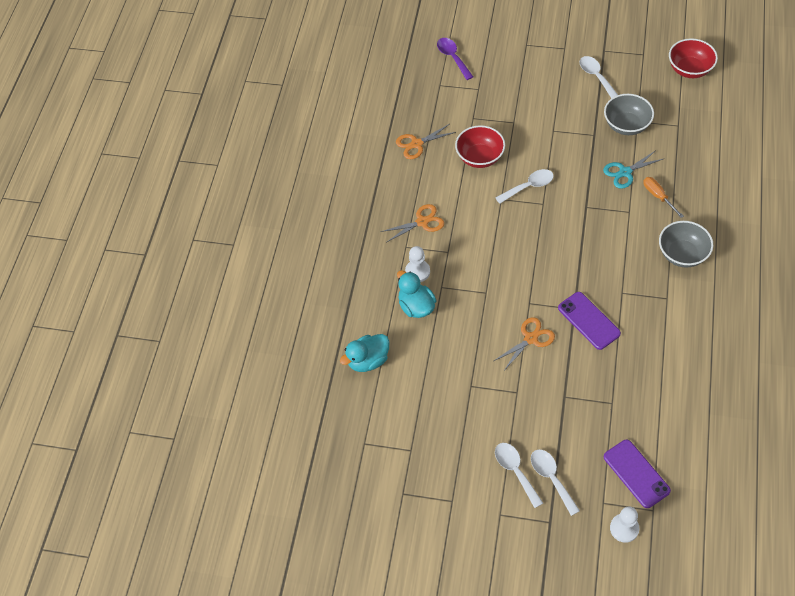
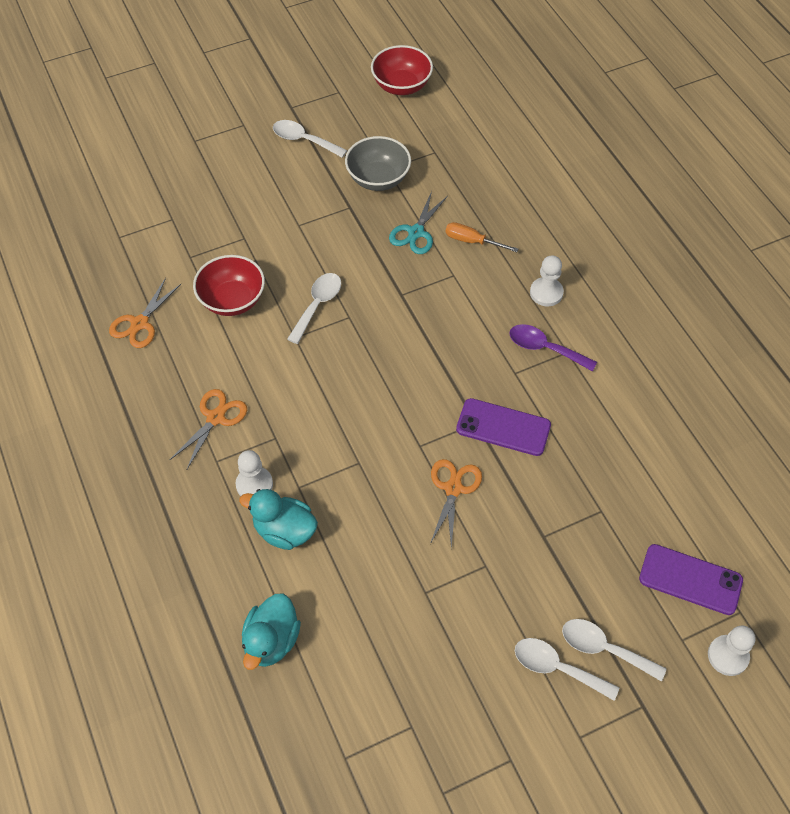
camera: 40 degrees left, 0 degrees up
(452, 57) = (112, 196): purple spoon -> purple spoon (544, 348)
(682, 254) = (546, 293): grey bowl -> white pawn

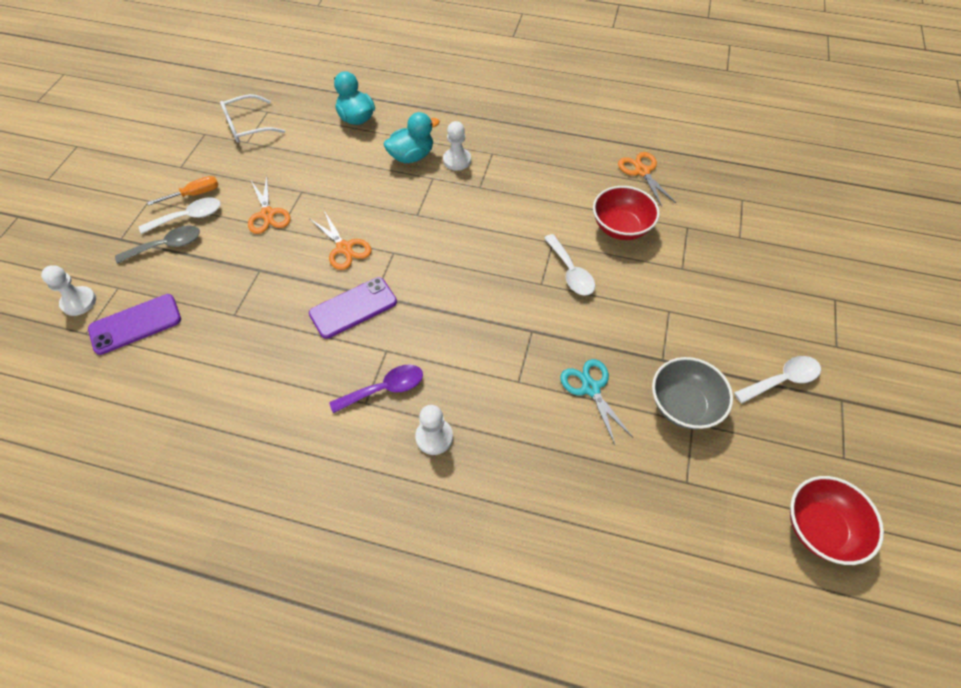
camera: 130 degrees right, 0 degrees up
(216, 417) = (525, 168): orange scissors -> orange scissors (268, 214)
(388, 753) = (247, 126): none -> white glasses
(472, 241) = (543, 424): orange screwdriver -> orange screwdriver (194, 194)
(603, 648) = (167, 246): white spoon -> grey spoon

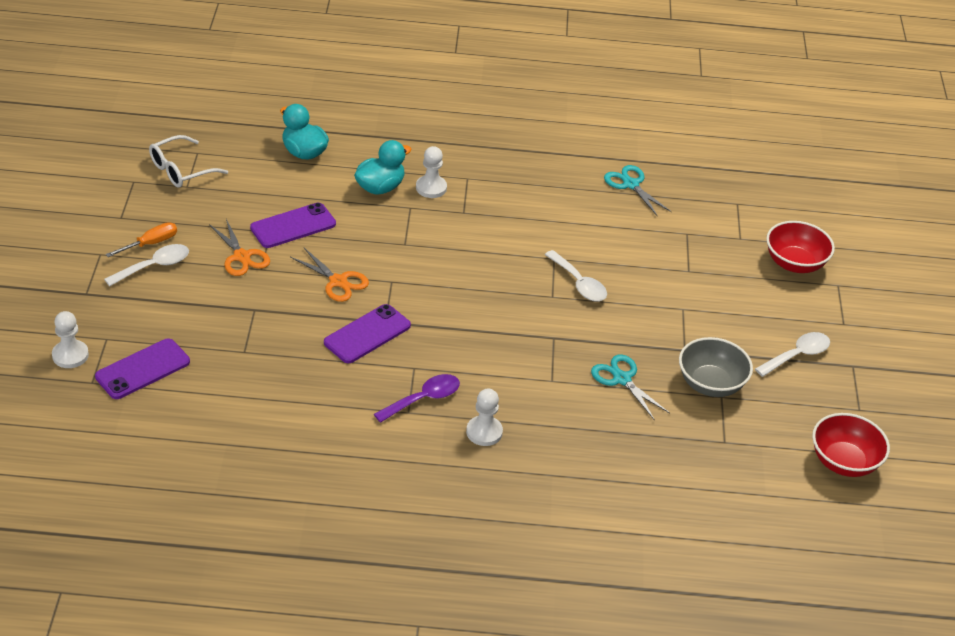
camera: 15 degrees left, 15 degrees down
(167, 246) = (143, 295): grey spoon -> none
(323, 187) = (293, 226): none -> purple phone
(621, 227) = (620, 239): red bowl -> red bowl (794, 263)
(642, 171) = (630, 184): orange scissors -> turquoise scissors

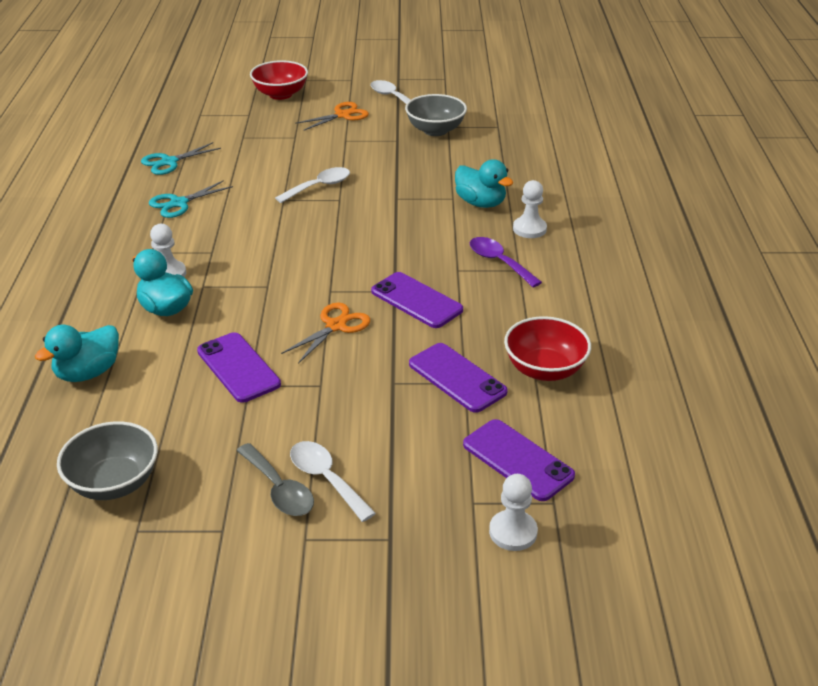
camera: 90 degrees left, 5 degrees down
(150, 243) = (279, 489): orange screwdriver -> grey spoon
(181, 170) = (114, 483): white glasses -> grey bowl
(242, 257) = (299, 403): orange scissors -> orange scissors (342, 115)
(251, 347) = (457, 378): none -> purple phone
(540, 401) = (480, 203): none -> turquoise duck
(621, 379) = (441, 166): turquoise scissors -> turquoise scissors (179, 203)
(844, 462) = (501, 86): red bowl -> red bowl (544, 369)

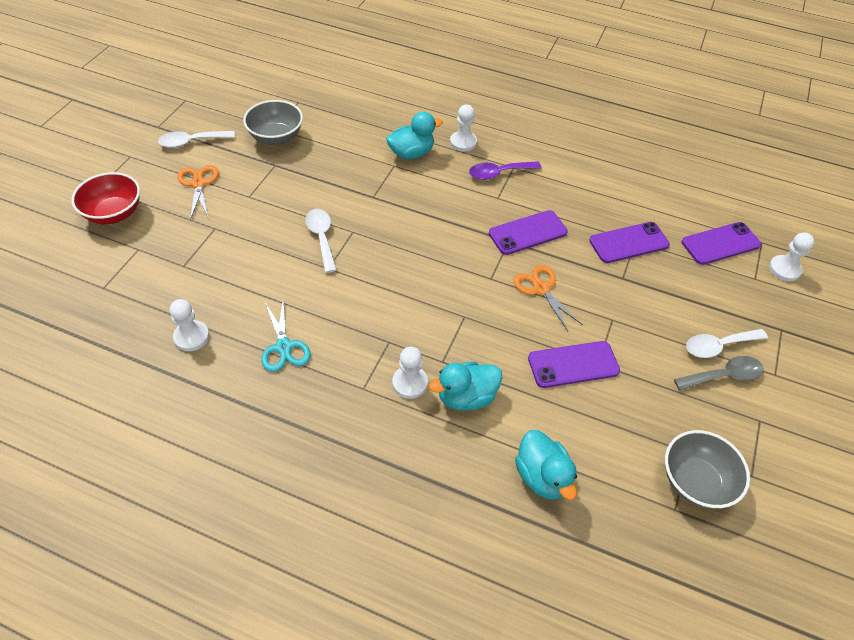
camera: 70 degrees left, 15 degrees up
(169, 162) = (191, 337): turquoise scissors -> white pawn
(544, 369) = (634, 198): red bowl -> none

